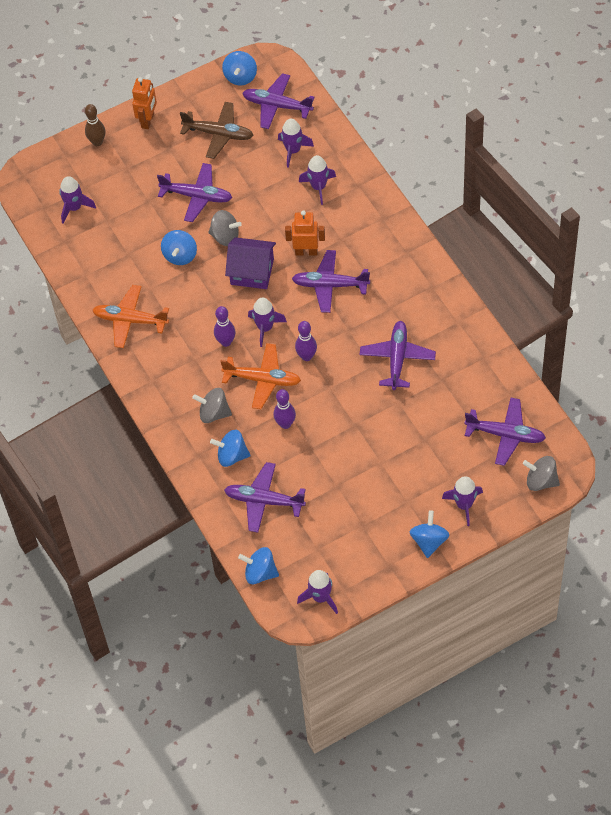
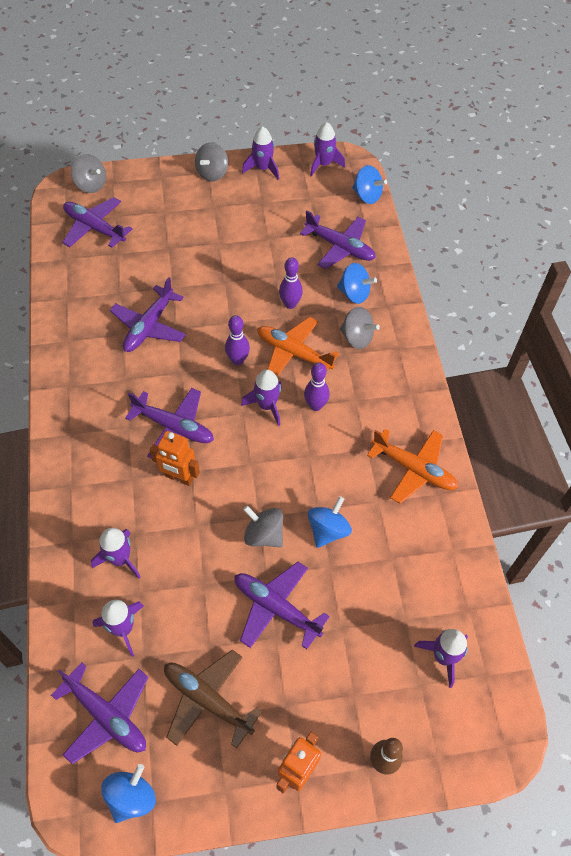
camera: 165 degrees left, 0 degrees up
(252, 271) = (252, 476): purple house -> none
(429, 541) = (212, 173): blue spinning top -> grey spinning top
(464, 505) = (167, 189): purple rocket -> purple rocket (263, 168)

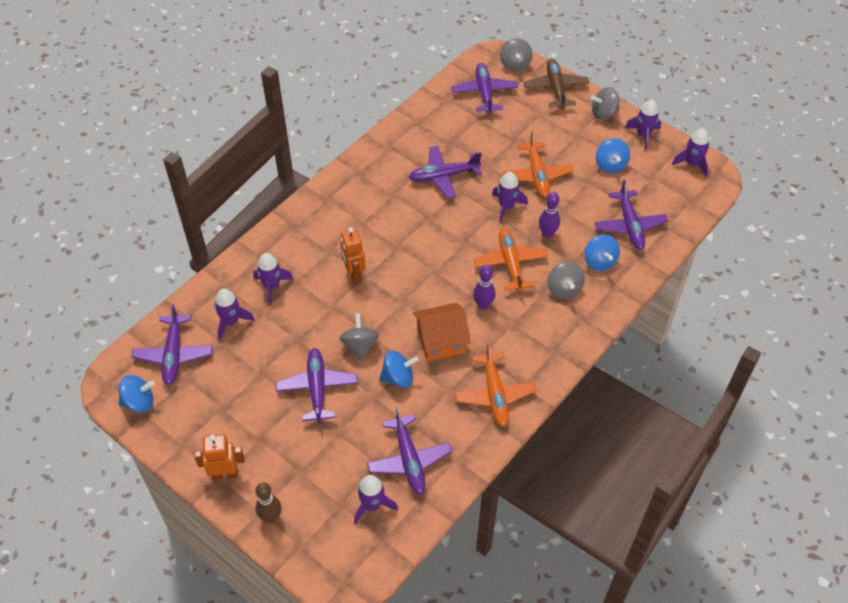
camera: 50 degrees right, 5 degrees down
(174, 427) = (385, 244): purple plane -> purple plane (409, 460)
(207, 699) = (227, 396): brown plane -> brown plane (555, 88)
(224, 263) = (537, 175): none -> orange plane
(238, 360) = (470, 239): purple bowling pin -> none
(267, 405) = (454, 279): purple rocket -> purple rocket (506, 206)
(321, 466) = (441, 341): none -> orange house
(367, 196) = (696, 208): blue spinning top -> blue spinning top (610, 165)

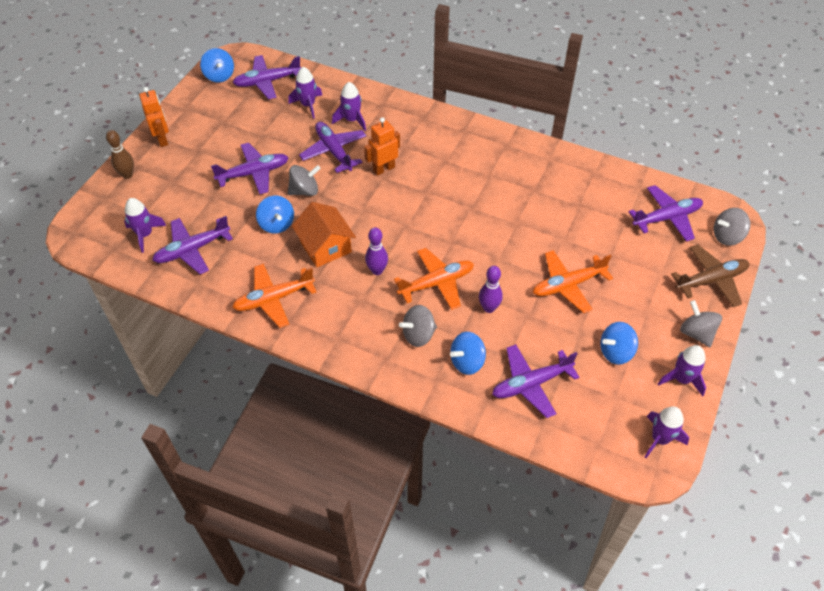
camera: 75 degrees right, 0 degrees up
(443, 176) = (530, 208): purple plane -> purple plane (334, 151)
(506, 206) = (511, 266): purple rocket -> none

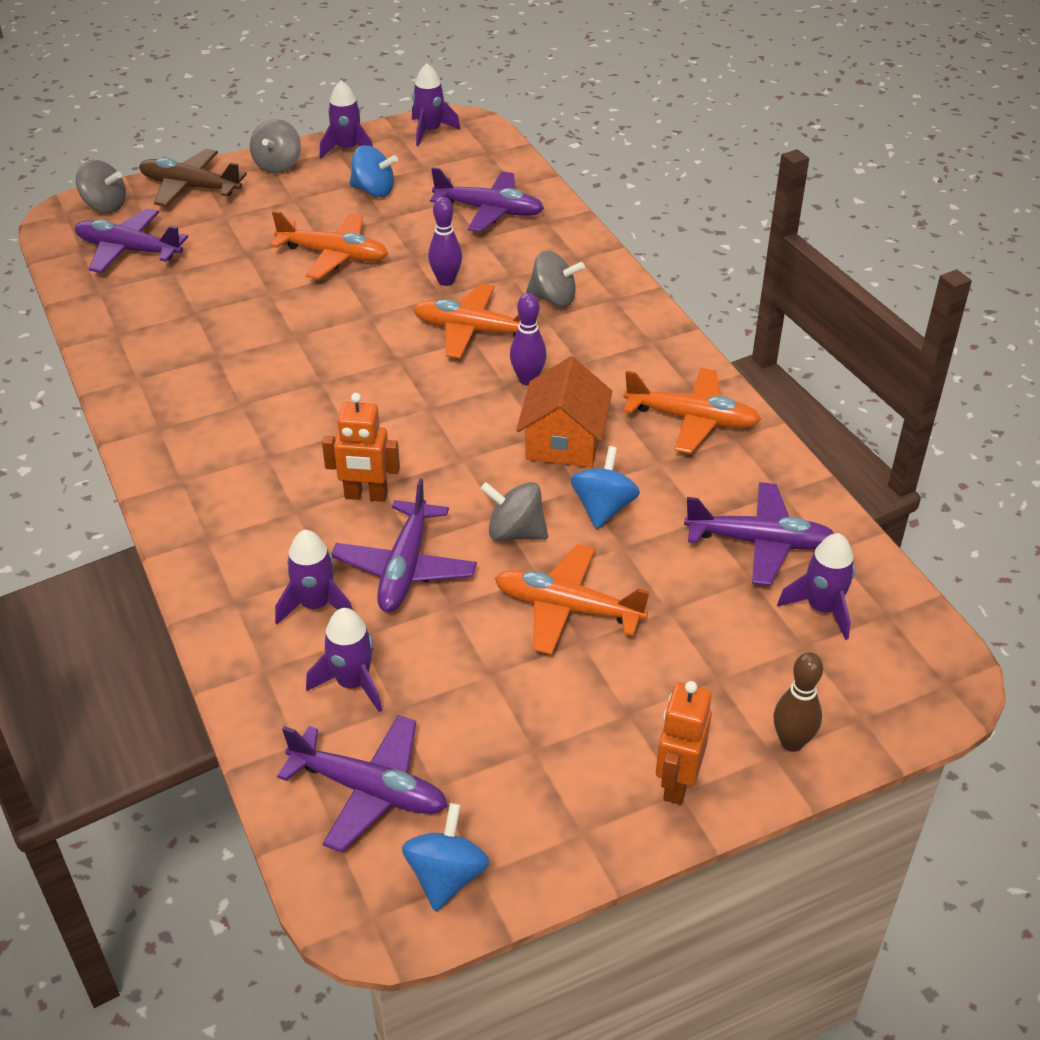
camera: 140 degrees left, 10 degrees down
(254, 173) = (567, 608): purple plane -> orange plane
(467, 362) = (530, 254): blue spinning top -> none

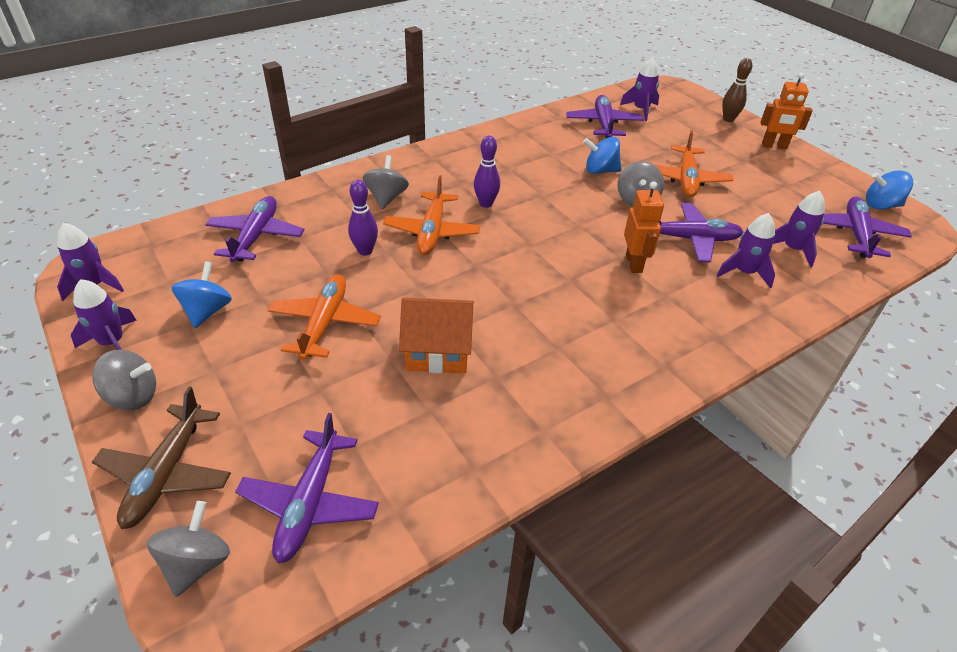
camera: 100 degrees left, 0 degrees up
(564, 441) = (546, 186): orange house -> orange house (438, 350)
(692, 419) = (508, 143): orange plane -> none

